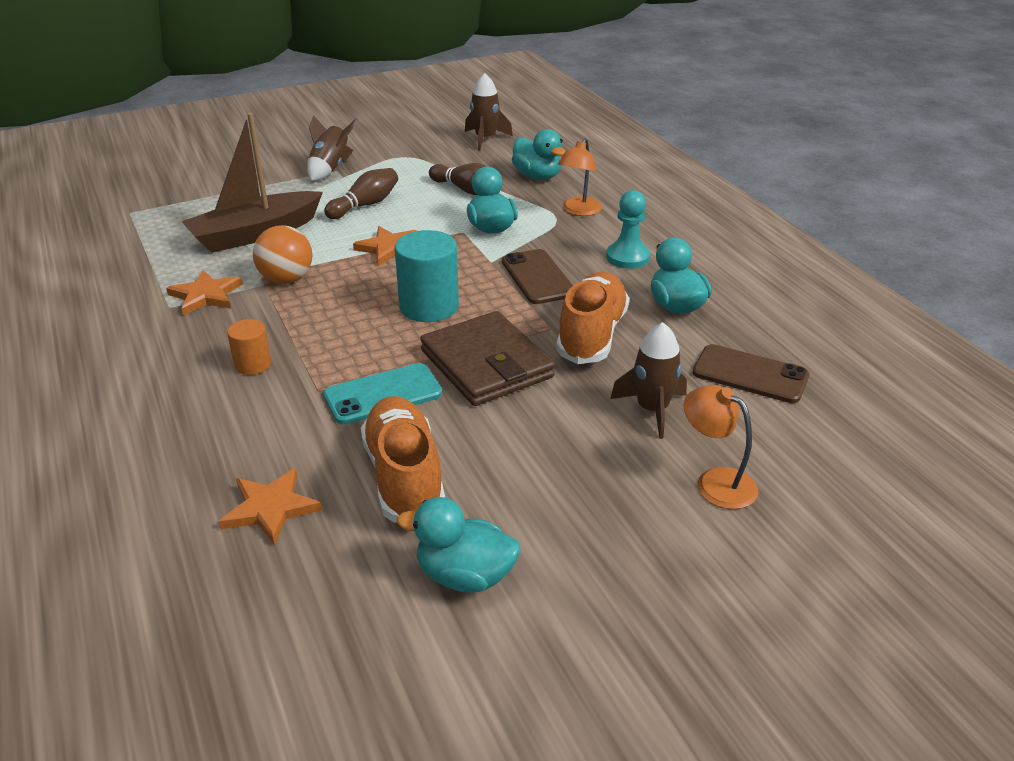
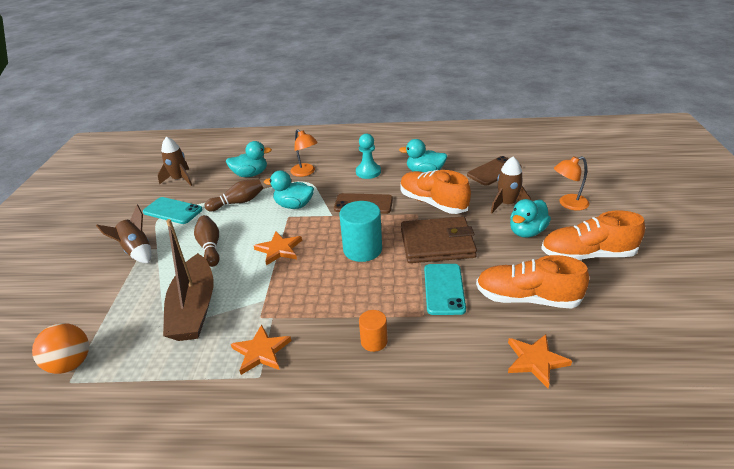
camera: 60 degrees left, 0 degrees up
(286, 279) = (276, 304): orange ball -> orange ball (70, 364)
(418, 159) = (173, 211): none -> turquoise phone
(465, 576) = (614, 295): turquoise duck -> turquoise duck (527, 232)
(564, 528) = (587, 255): none -> orange shoe

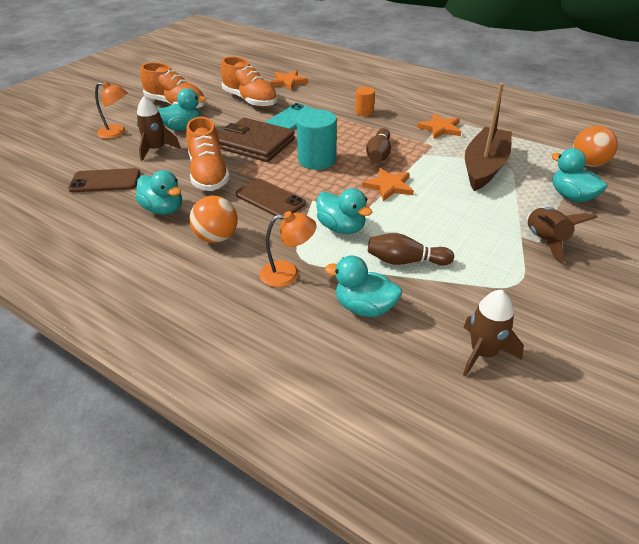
camera: 150 degrees left, 5 degrees up
(104, 305) = (571, 196): none -> turquoise duck
(173, 211) = (499, 285): turquoise phone -> none
(210, 247) = (458, 214): brown bowling pin -> brown bowling pin (379, 154)
(305, 172) = (288, 273): orange lamp -> orange lamp turned 90 degrees clockwise
(368, 172) = (217, 237): turquoise pawn -> orange ball

